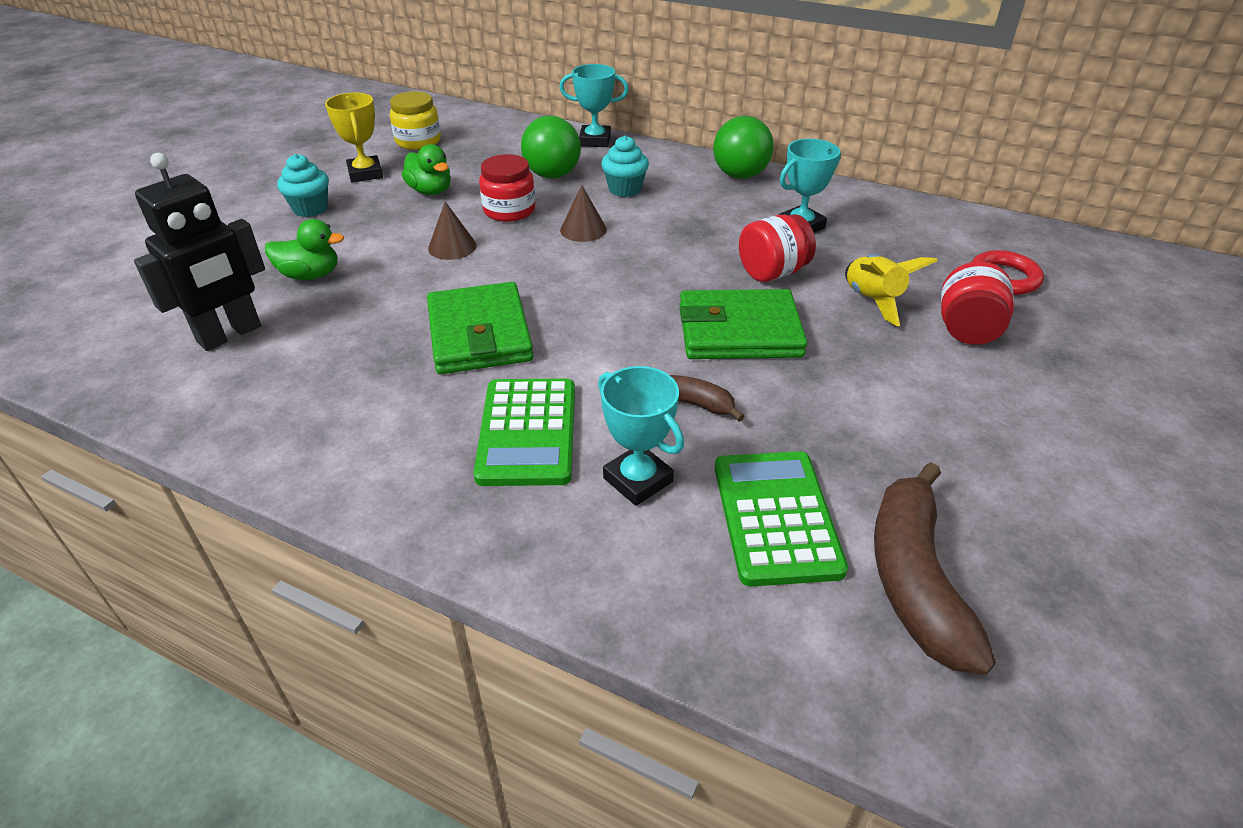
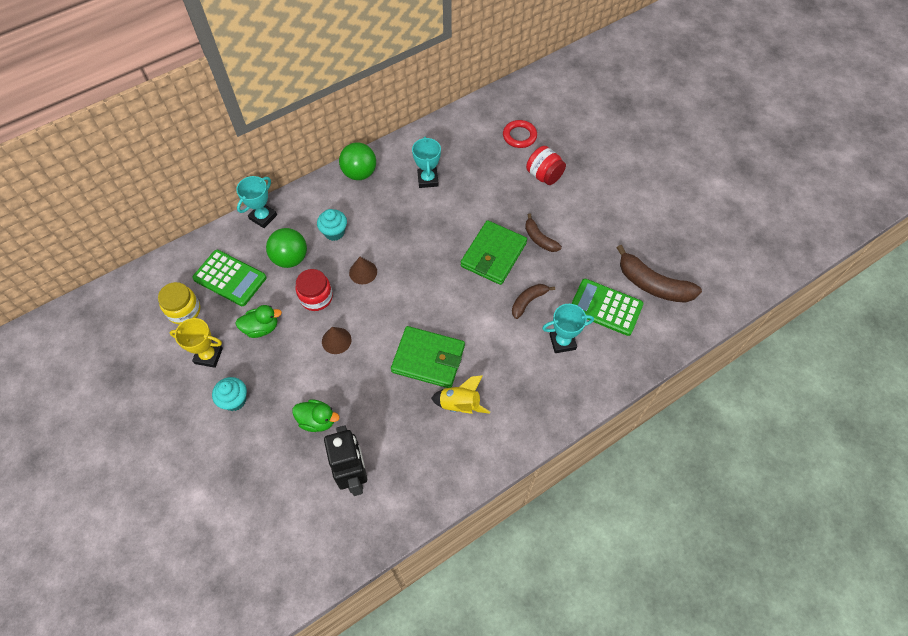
camera: 60 degrees left, 20 degrees up
(310, 275) = (317, 420): green duck -> green duck turned 75 degrees clockwise
(527, 432) = (512, 368): green calculator -> green calculator (230, 278)
(772, 272) = (458, 215): red jar -> none
(830, 370) = (539, 239): none -> brown banana
(873, 301) = (504, 193): yellow rocket -> yellow rocket (460, 404)

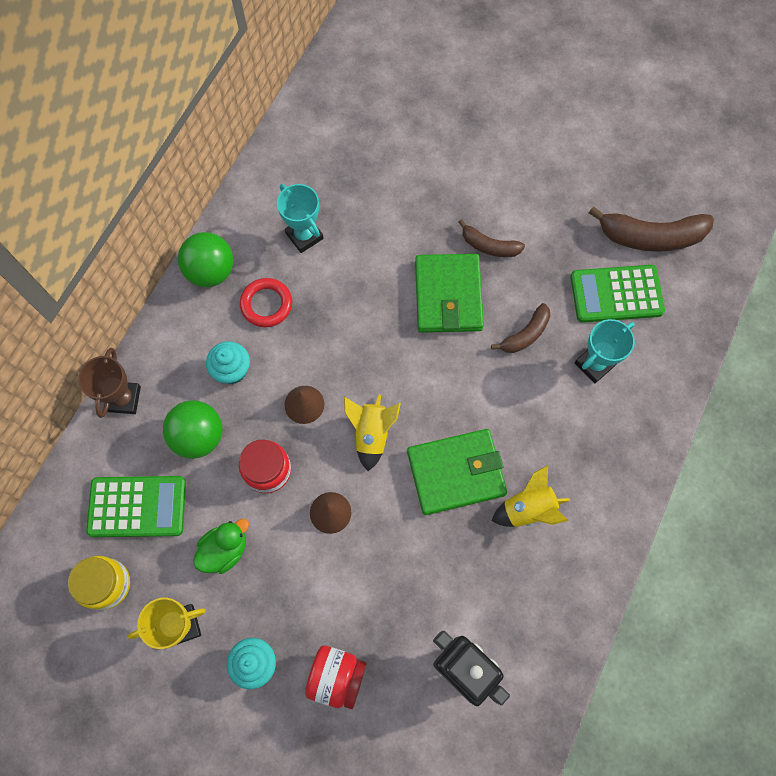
camera: 30 degrees left, 10 degrees up
(263, 217) = (124, 399): turquoise trophy -> brown trophy
(317, 420) = (375, 627): green duck -> none
(391, 309) = (371, 434): none -> yellow rocket
(519, 136) = (381, 118): red ring -> red ring (266, 304)
(528, 301) = (525, 334): brown banana -> brown banana turned 150 degrees counterclockwise
(544, 175) = (443, 158): red jar -> red jar (337, 677)

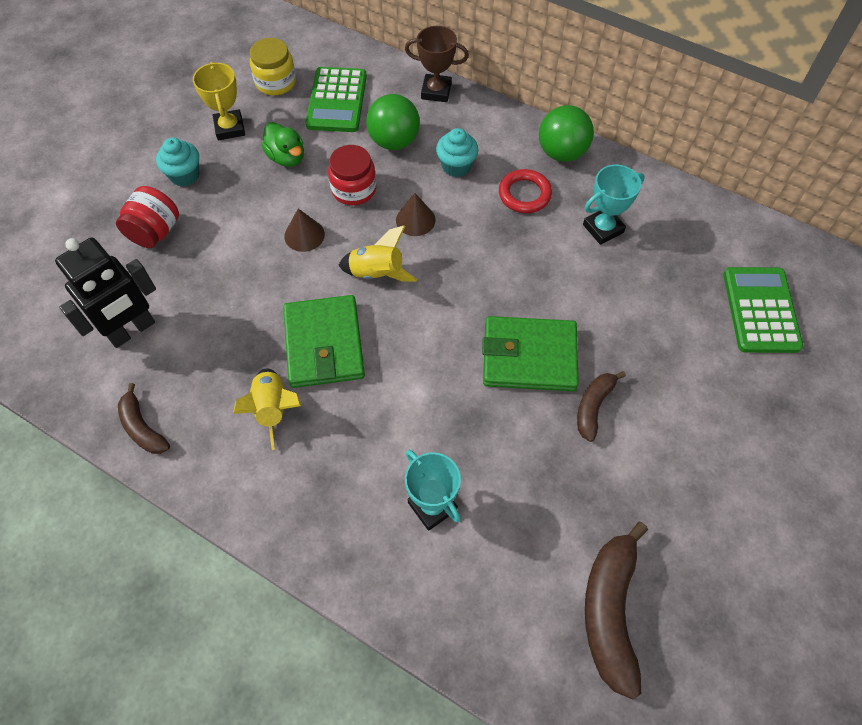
camera: 95 degrees right, 10 degrees down
(525, 334) = (476, 433): brown banana -> brown banana (142, 428)
(616, 294) = (525, 549): green calculator -> green calculator (760, 310)

